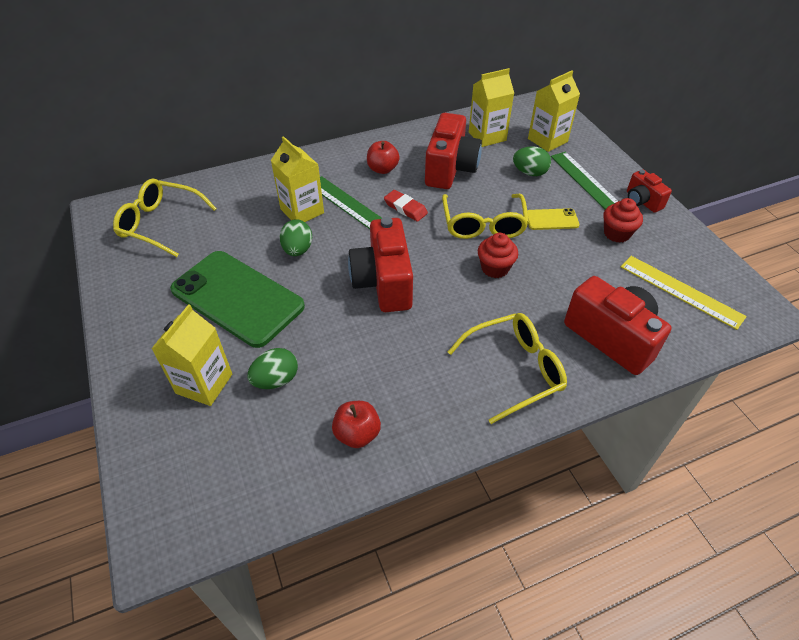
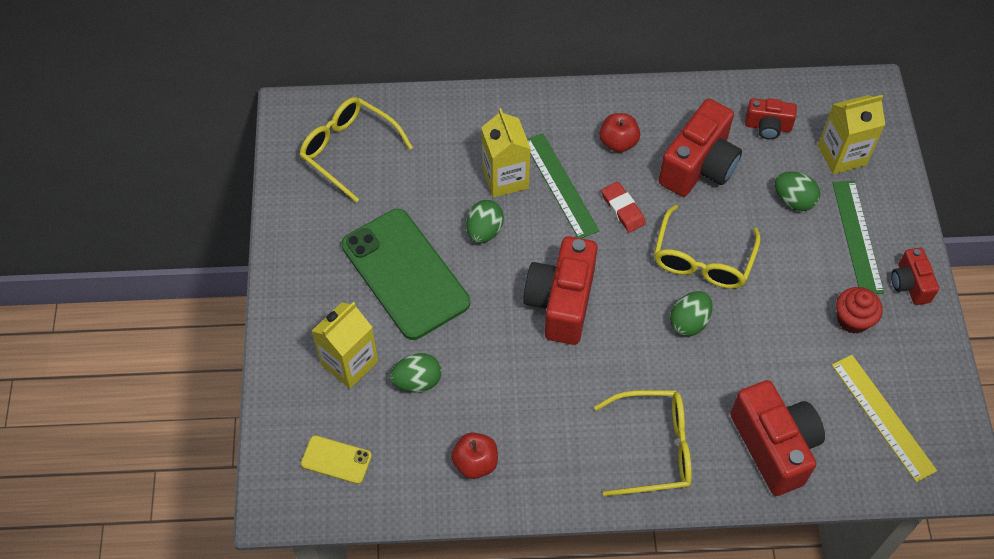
camera: 20 degrees right, 10 degrees up
(487, 136) = (767, 127): yellow carton -> red camera
(495, 268) = (689, 322): red cupcake -> green egg
(551, 219) = (786, 277): yellow phone -> yellow phone (336, 460)

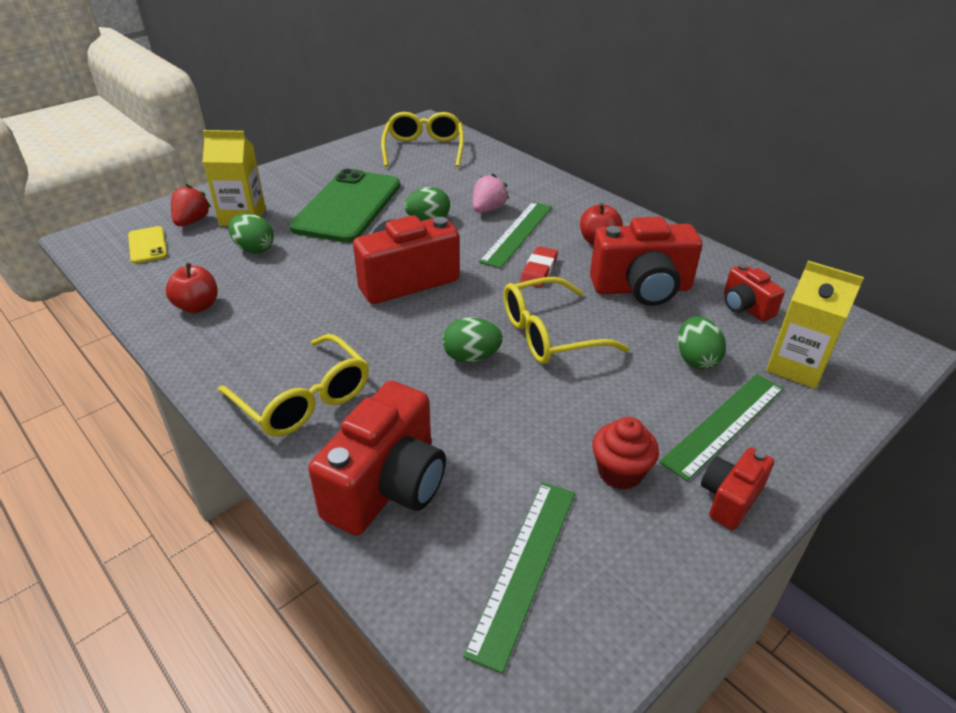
camera: 50 degrees right, 20 degrees down
(321, 406) = (192, 221): none -> red strawberry
(505, 178) = (488, 209): yellow carton -> pink strawberry
(882, 417) = (524, 567): yellow ruler -> green ruler

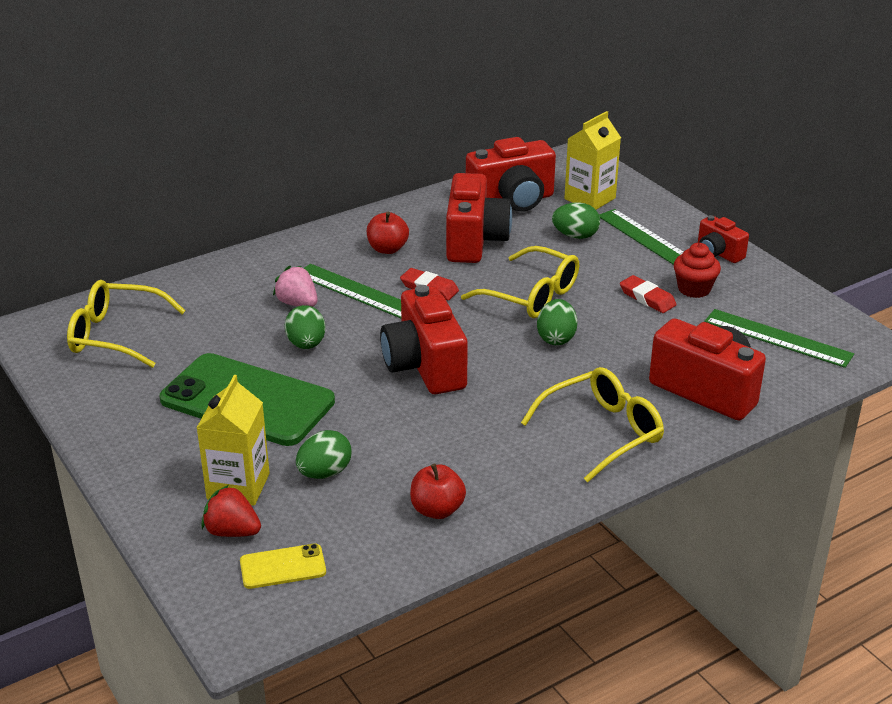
camera: 80 degrees left, 5 degrees down
(550, 334) = (531, 295): yellow glasses -> yellow glasses turned 45 degrees counterclockwise
(580, 426) = (647, 298): none -> red eraser
(745, 307) = (512, 201): red camera -> red camera, size x1.84

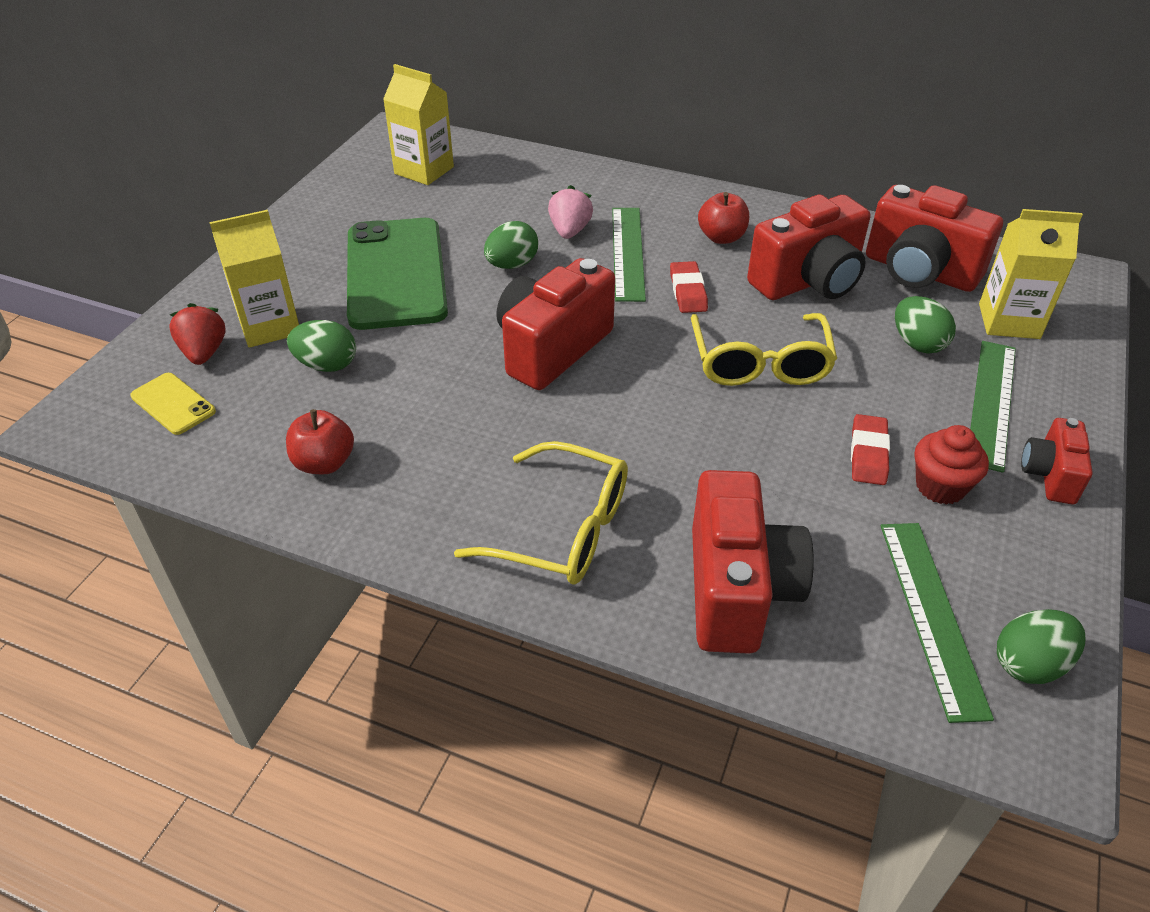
camera: 55 degrees right, 10 degrees up
(117, 335) = (424, 170): yellow glasses -> yellow carton
(556, 338) = (701, 416): green egg -> green egg (1029, 664)

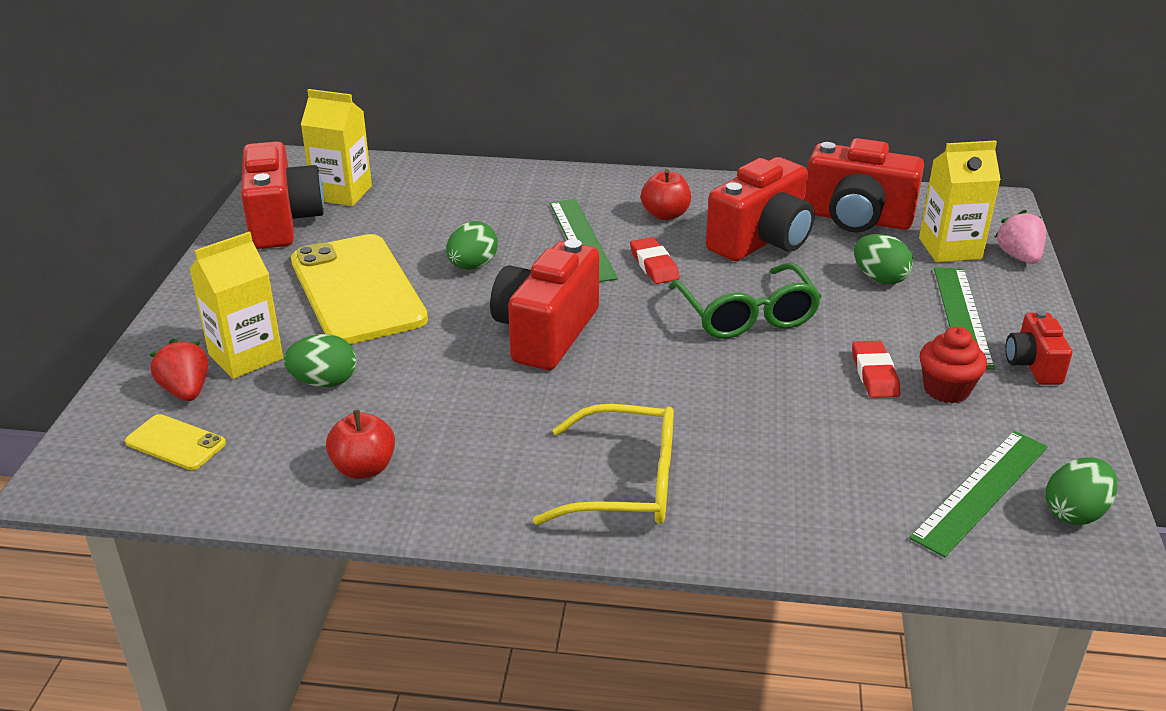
camera: 15 degrees left, 10 degrees down
(396, 273) = (357, 290): green phone -> yellow phone
(569, 231) = (516, 228): pink strawberry -> pink strawberry (1019, 257)
(737, 589) = (807, 503): red camera -> red camera (282, 222)
(759, 362) = (746, 315): yellow glasses -> green glasses
(931, 615) = (981, 491): green ruler -> green ruler turned 60 degrees clockwise

